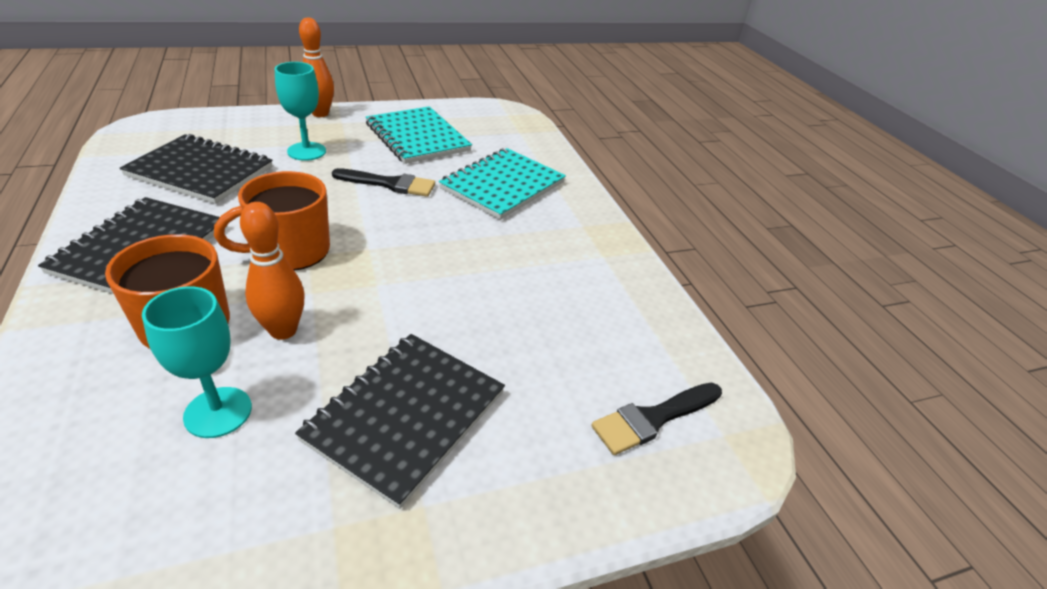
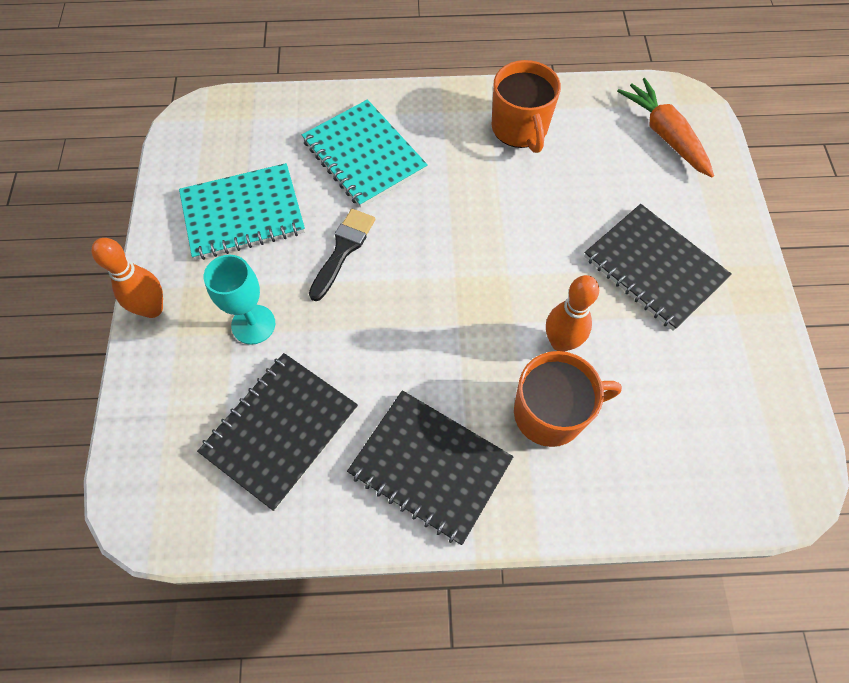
camera: 70 degrees left, 25 degrees up
(218, 412) = (644, 381): turquoise goblet -> none
(291, 251) = (451, 338): orange mug -> orange mug (520, 128)
(653, 419) = (664, 134): black brush -> orange carrot

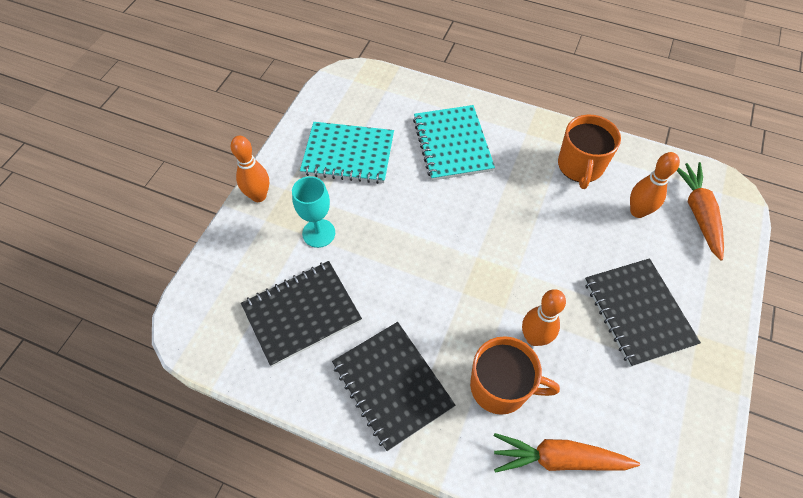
camera: 25 degrees right, 5 degrees down
(343, 250) = (405, 205): black brush -> none
(603, 157) = (637, 211): none -> orange bowling pin
(647, 463) = (558, 458): none -> orange carrot

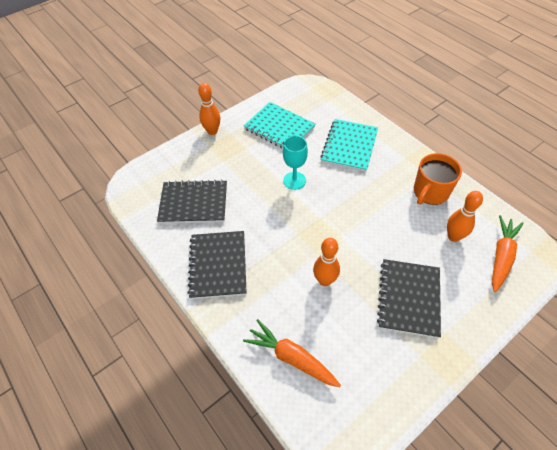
camera: 30 degrees right, 5 degrees down
(318, 233) = (232, 164): turquoise goblet -> turquoise goblet (294, 180)
(500, 387) = (283, 298): orange mug -> none

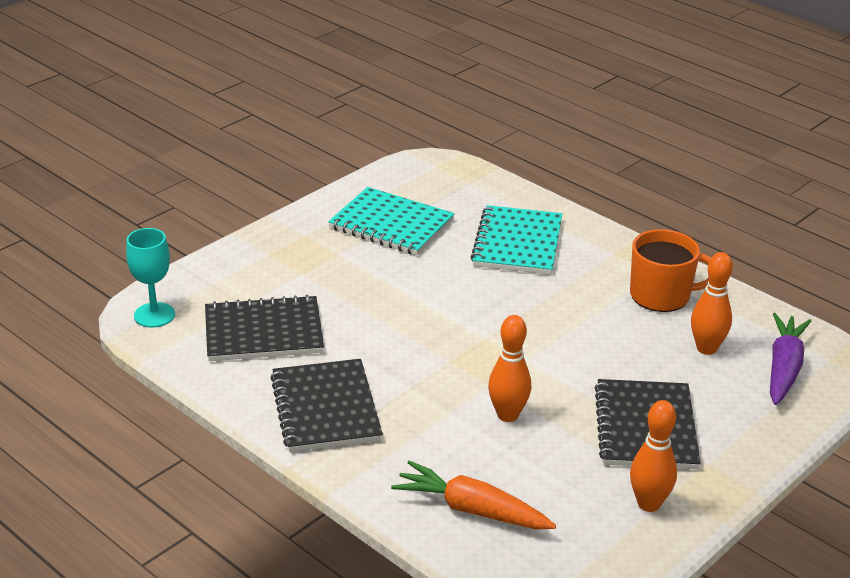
camera: 10 degrees left, 20 degrees down
(212, 131) = (272, 234): orange bowling pin -> orange bowling pin (649, 504)
(294, 180) = (432, 293): turquoise goblet -> turquoise goblet (154, 315)
(430, 192) = (661, 295): orange mug -> orange mug turned 120 degrees counterclockwise
(501, 256) = (784, 367): orange carrot -> purple carrot

